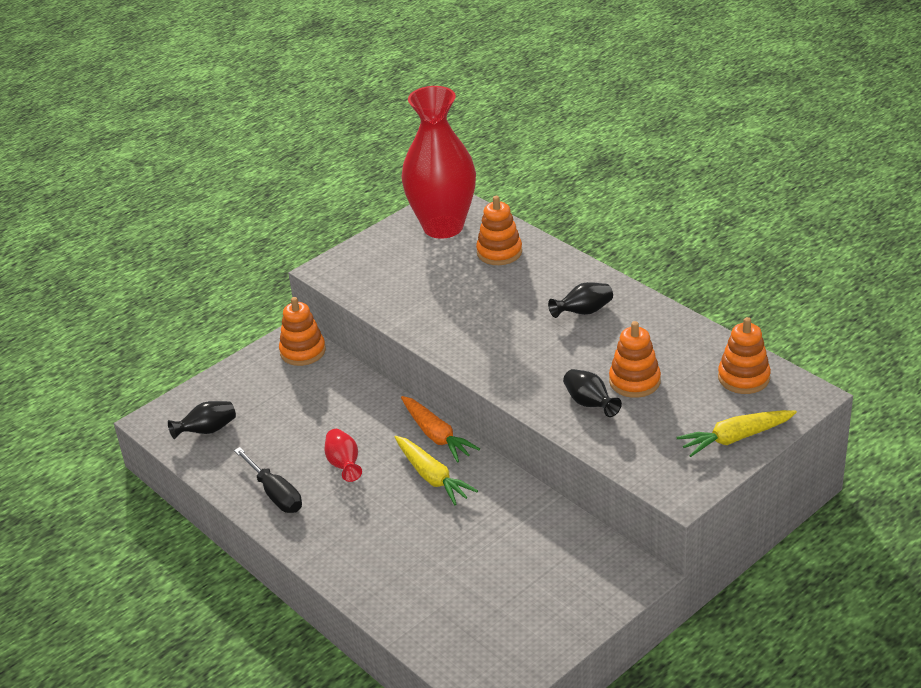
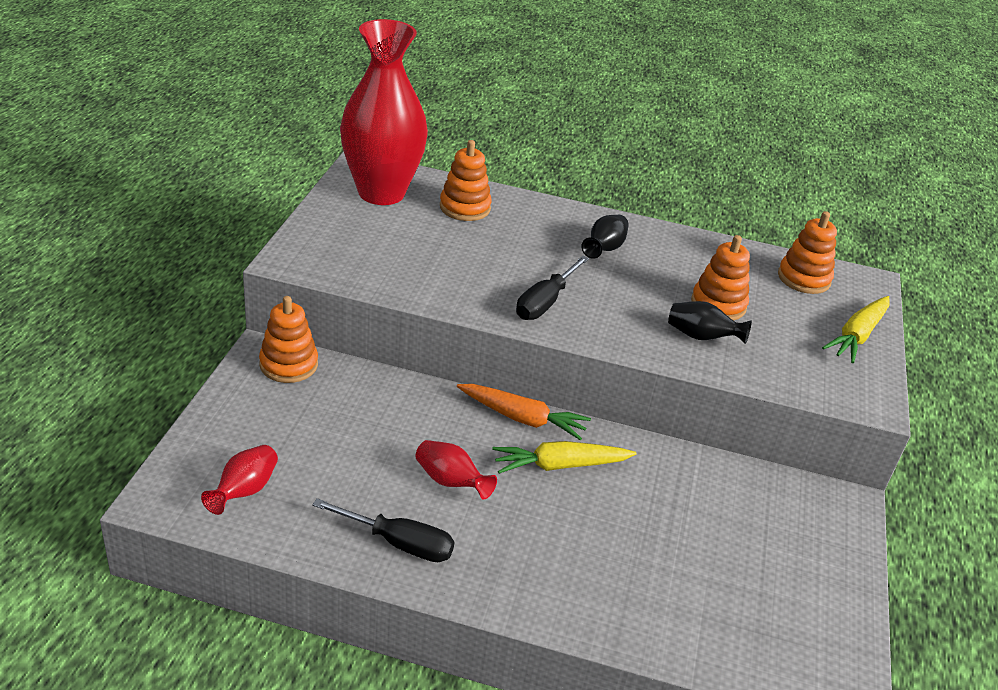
camera: 40 degrees left, 0 degrees up
(207, 430) = (244, 491): black vase -> red vase
(432, 477) = (559, 465): yellow carrot -> yellow carrot turned 150 degrees clockwise
(488, 345) = (545, 302): none -> black screwdriver

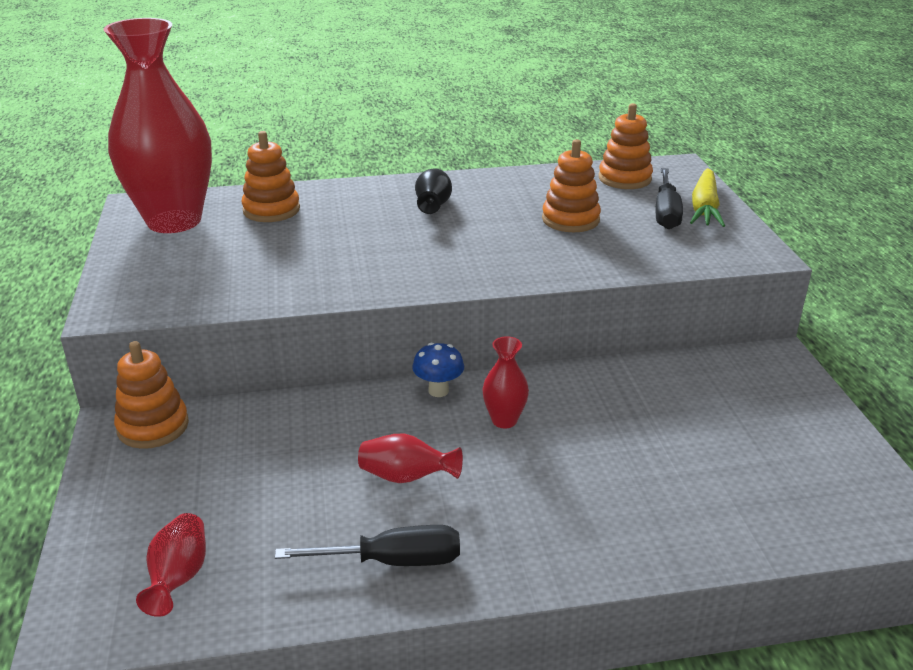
camera: 20 degrees left, 5 degrees down
(523, 418) = (438, 391): orange carrot -> blue mushroom
(545, 302) = (411, 265): black screwdriver -> black screwdriver (666, 212)
(559, 465) = (504, 420): yellow carrot -> red vase
(701, 337) = (577, 249): black vase -> none

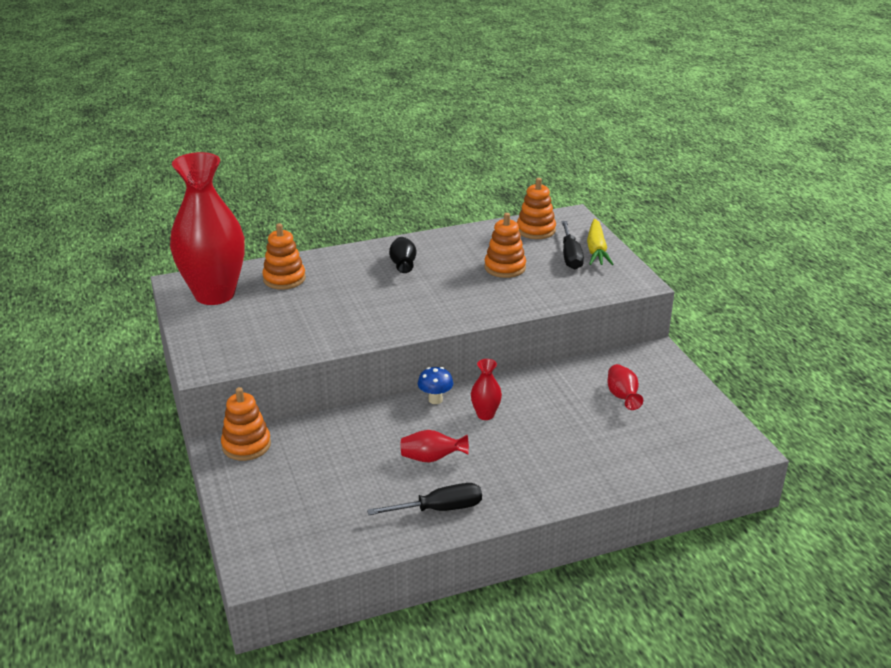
camera: 10 degrees left, 0 degrees up
(179, 578) = (308, 535): red vase -> red vase (622, 397)

